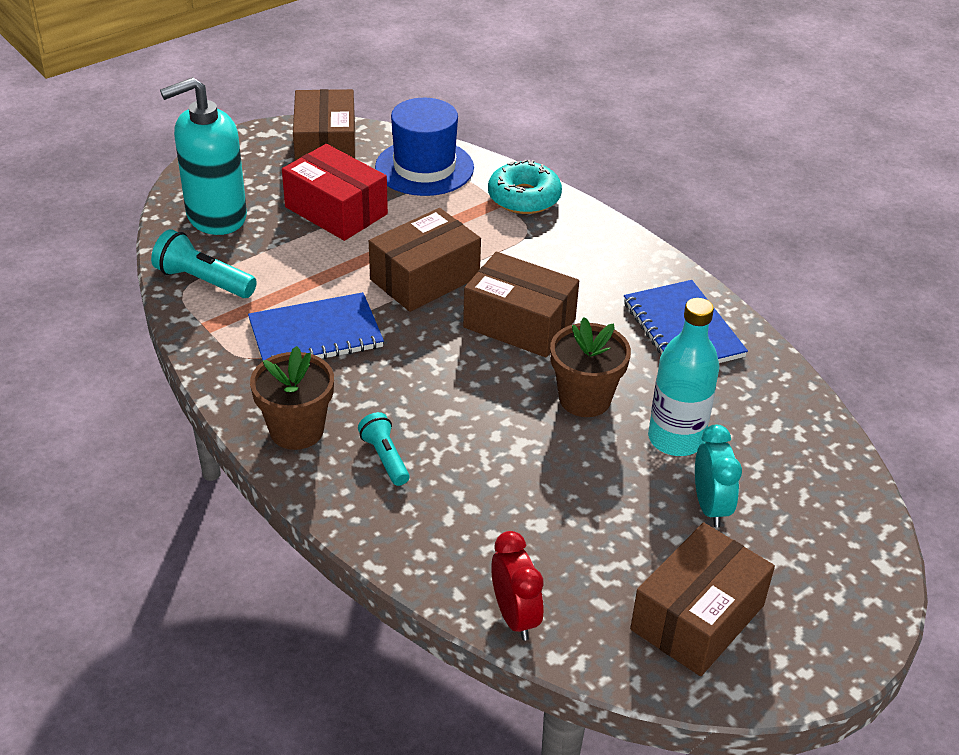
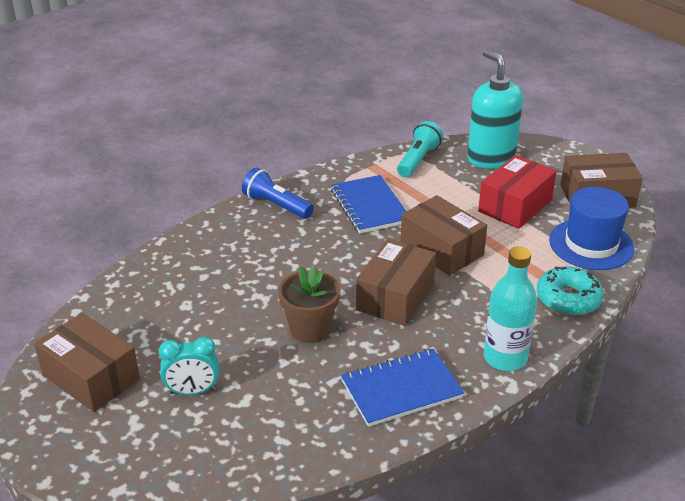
camera: 90 degrees right, 5 degrees down
(296, 430) = (276, 205): brown flower pot -> blue flashlight
(385, 458) = (251, 240): turquoise flashlight -> none
(515, 617) = (110, 295): red clock -> none
(675, 439) = (266, 377): turquoise bottle -> turquoise bottle (505, 358)

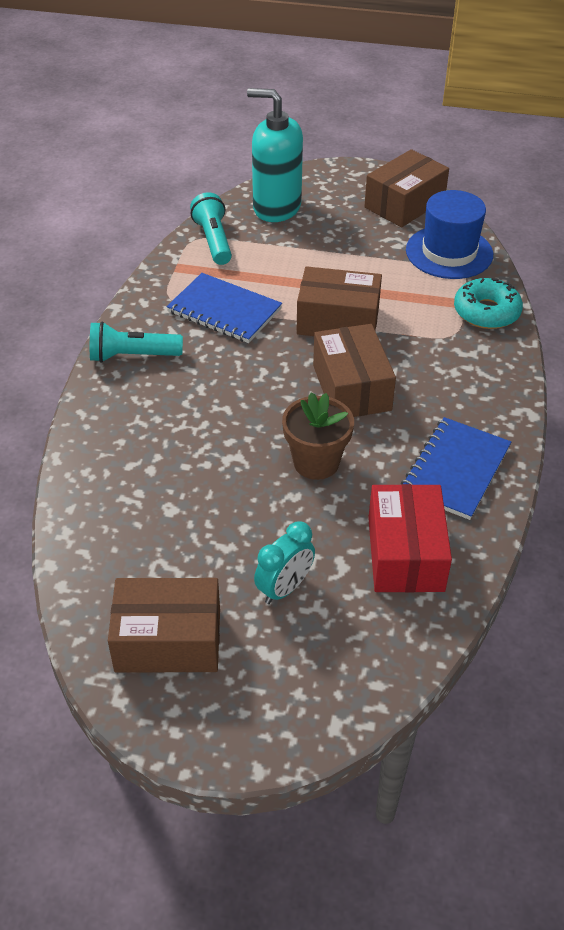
camera: 40 degrees left, 10 degrees up
(276, 205) = (132, 356): blue flashlight -> turquoise flashlight
(505, 358) = (499, 392): turquoise bottle -> none
(515, 205) = (350, 246): red box -> red box (405, 554)

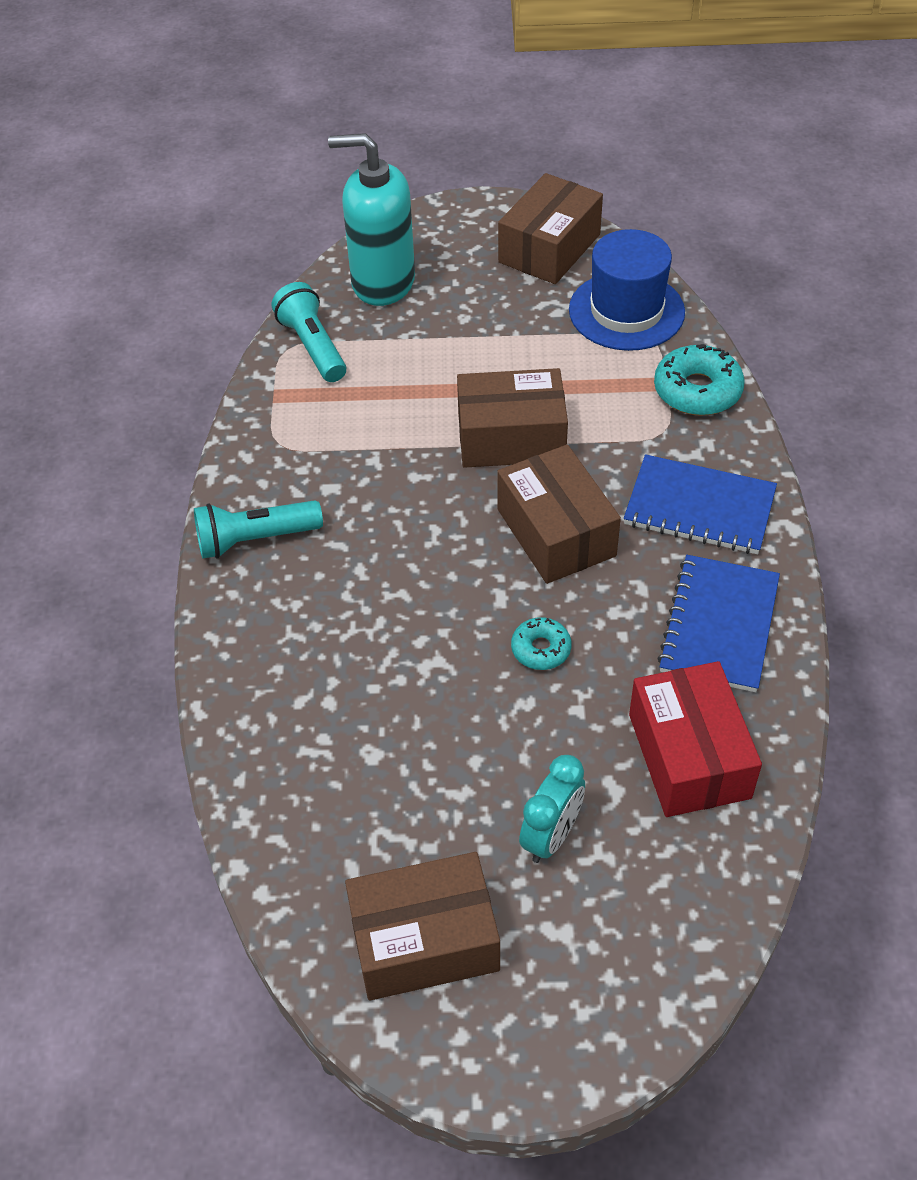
camera: 10 degrees left, 5 degrees up
(224, 310) = (358, 449): blue notebook -> blue notebook (699, 507)
(316, 462) = (541, 649): brown flower pot -> turquoise donut

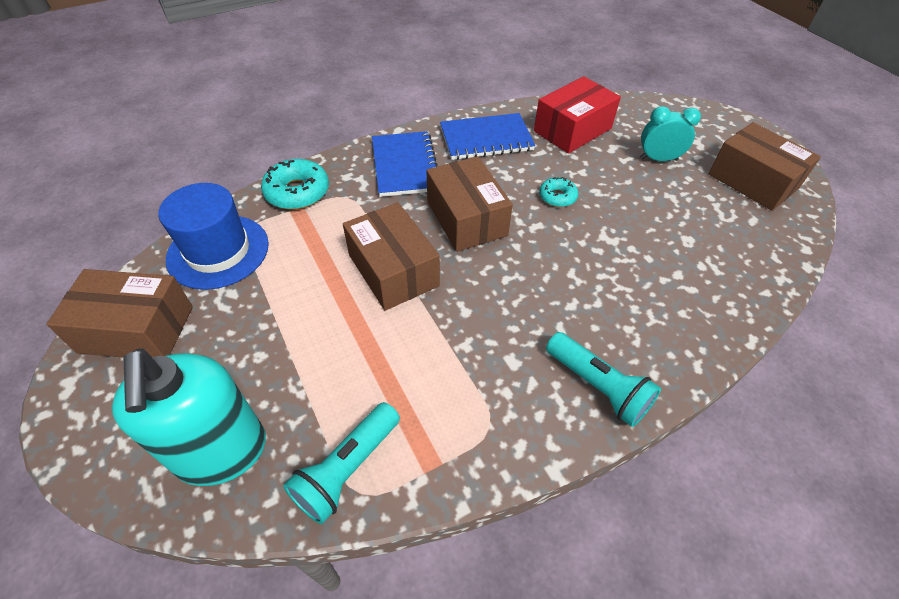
camera: 120 degrees left, 0 degrees up
(556, 532) = (466, 218): brown box -> brown box turned 60 degrees counterclockwise

